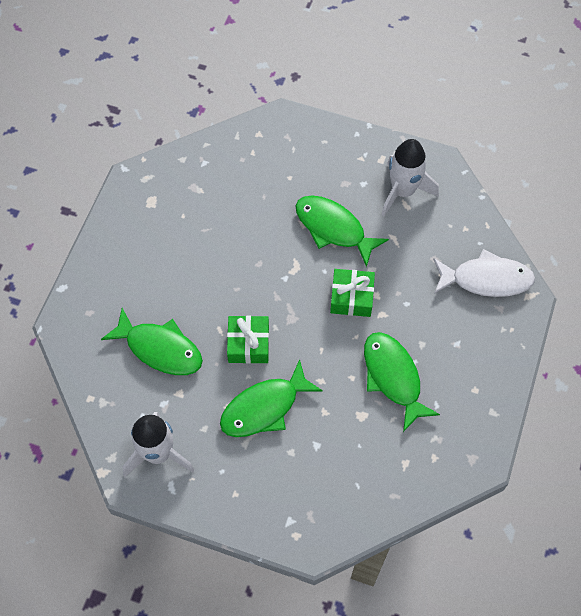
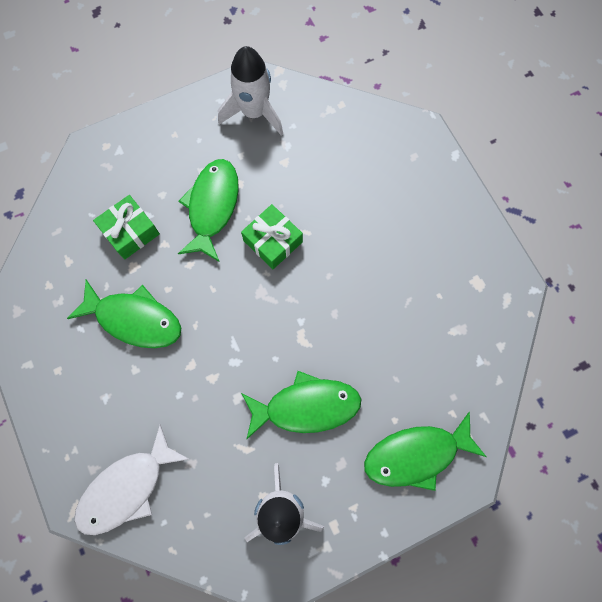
camera: 135 degrees right, 10 degrees up
(160, 348) = (333, 178): green fish -> green fish (416, 454)
(351, 297) = (230, 356): green gift -> green gift (130, 232)

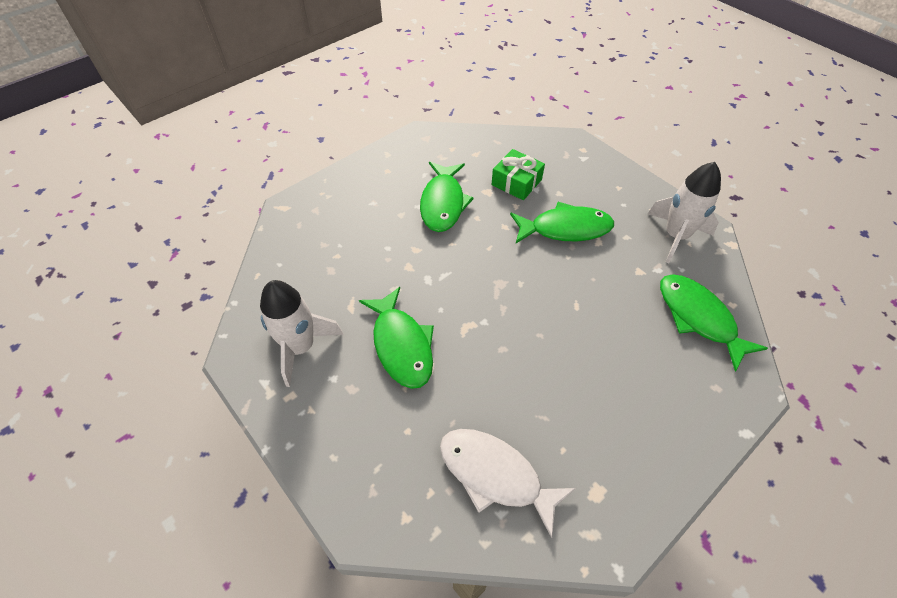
camera: 75 degrees right, 20 degrees down
(127, 488) = (304, 234): white fish -> white fish (495, 475)
(273, 241) = (554, 280): green gift -> none
(416, 454) = (375, 461): green fish -> green fish (698, 318)

